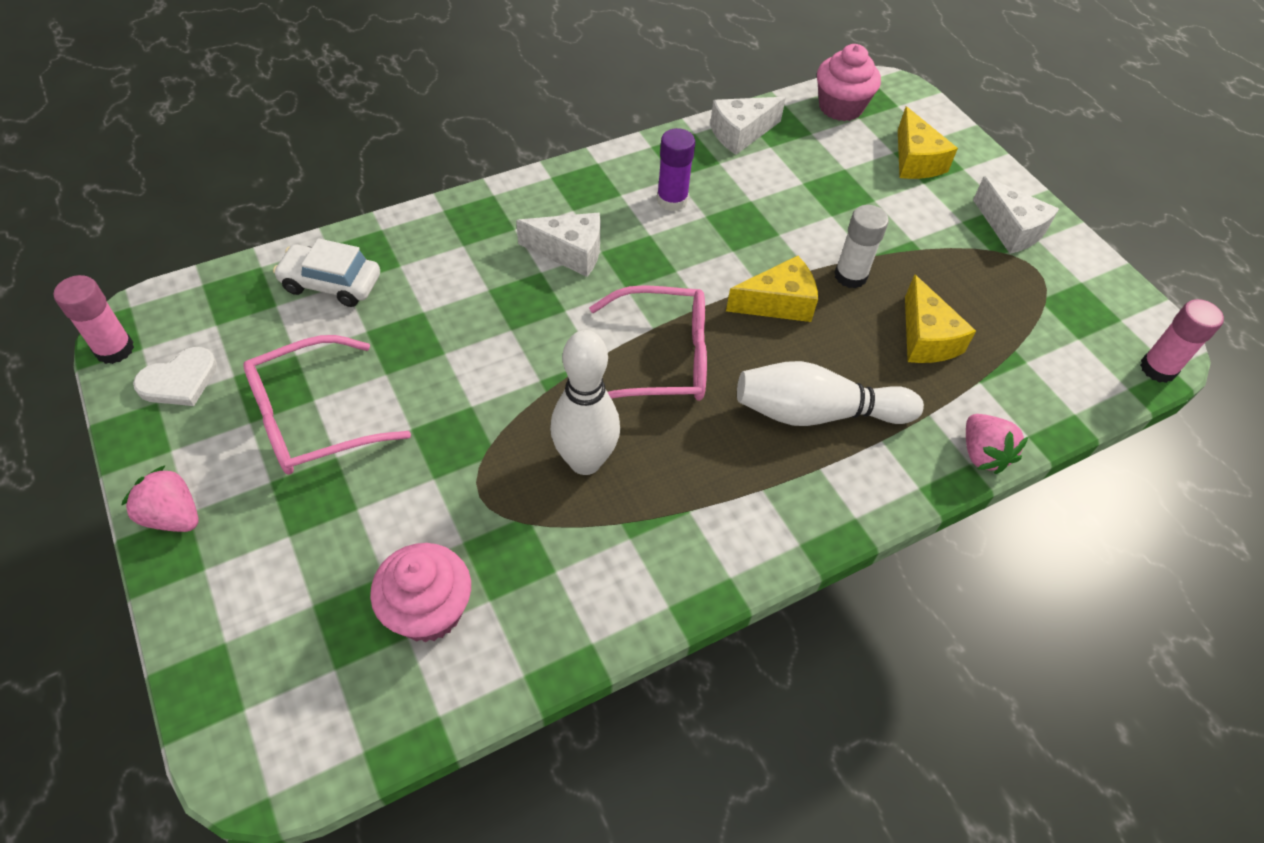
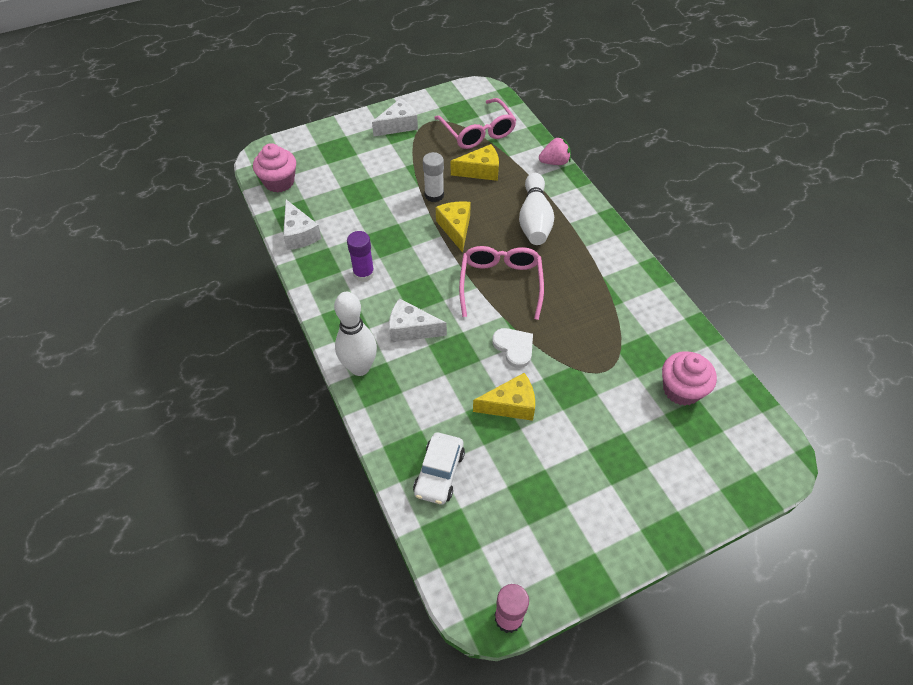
camera: 85 degrees left, 0 degrees up
(173, 516) = (644, 538): pink strawberry -> none
(179, 380) = (535, 561): white heart -> white heart (514, 347)
(313, 419) = (561, 466): pink glasses -> pink glasses (478, 132)
(570, 252) = (411, 329): white cheese -> white cheese turned 90 degrees counterclockwise
(585, 461) = (577, 321): white bowling pin -> white bowling pin (360, 367)
(915, 160) = (336, 155): yellow cheese -> yellow cheese (510, 405)
(1158, 368) = (497, 94): pink glue stick -> none

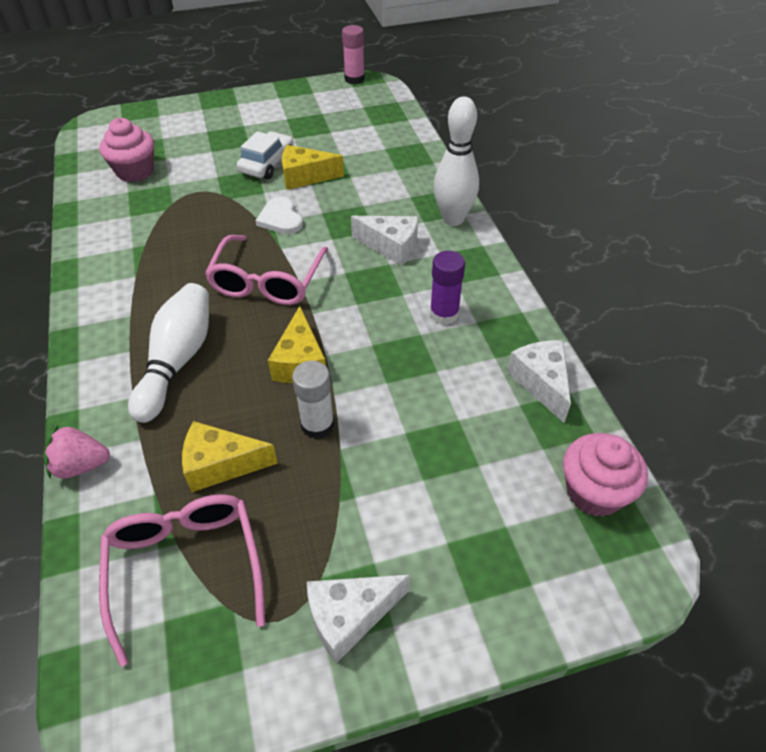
camera: 170 degrees left, 5 degrees down
(439, 473) = (386, 143): white car -> white car (267, 164)

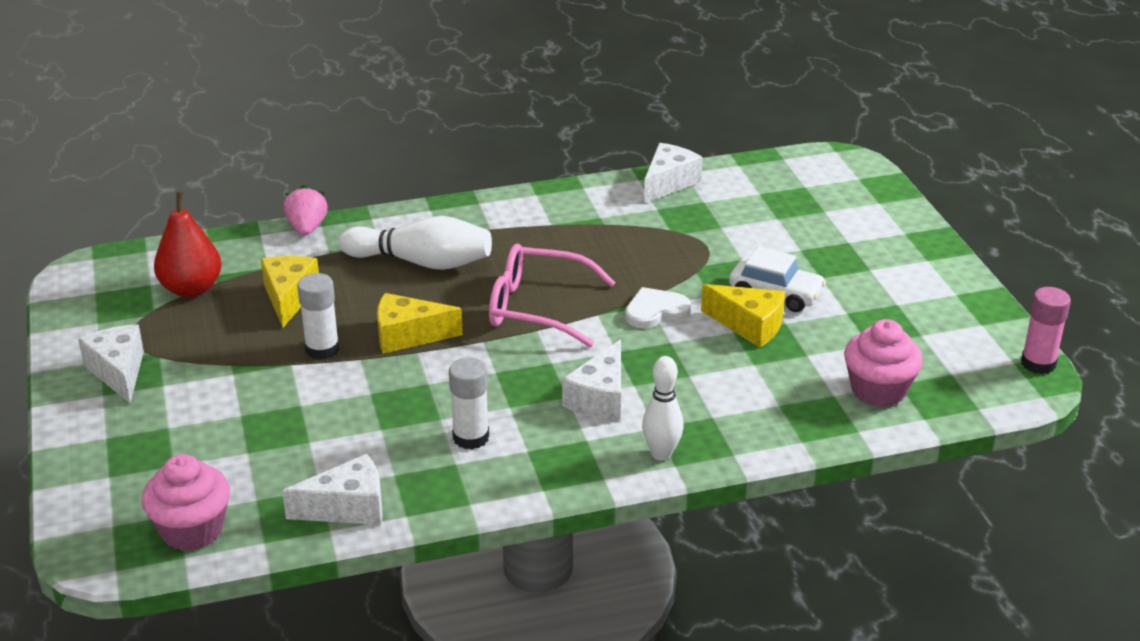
camera: 90 degrees right, 15 degrees down
(91, 208) = (668, 183): none -> white cheese
(135, 171) = (745, 201): pink cupcake -> pink cupcake (878, 390)
(185, 568) = (191, 289): pink glasses -> red pear
(305, 177) = (749, 325): yellow cheese -> yellow cheese turned 120 degrees clockwise
(444, 314) = (471, 437): purple glue stick -> white glue stick
(453, 219) = (661, 454): white bowling pin -> white bowling pin, size x0.65

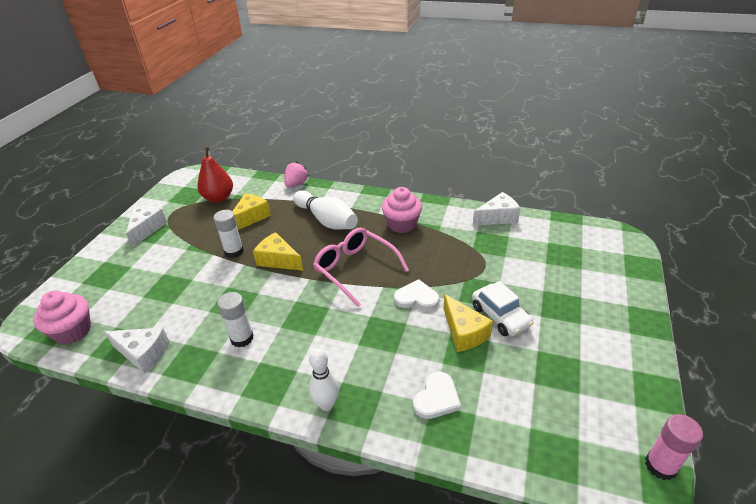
camera: 35 degrees right, 5 degrees up
(600, 398) = (331, 344): white cheese -> none
(779, 397) = (436, 398): none -> white heart
(878, 390) = (510, 426): pink cupcake -> pink cupcake (402, 224)

